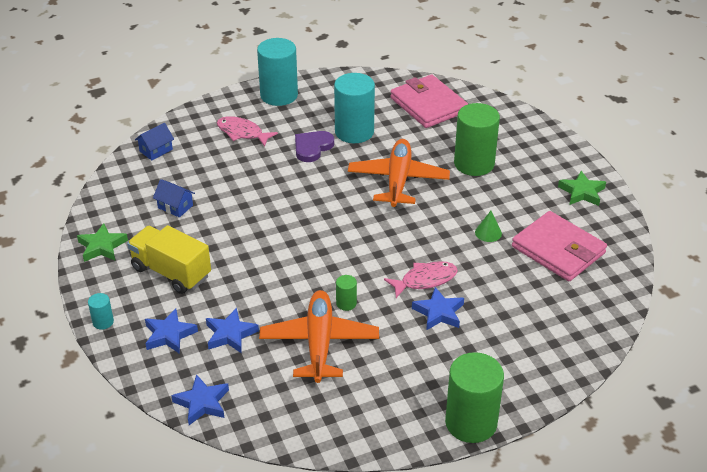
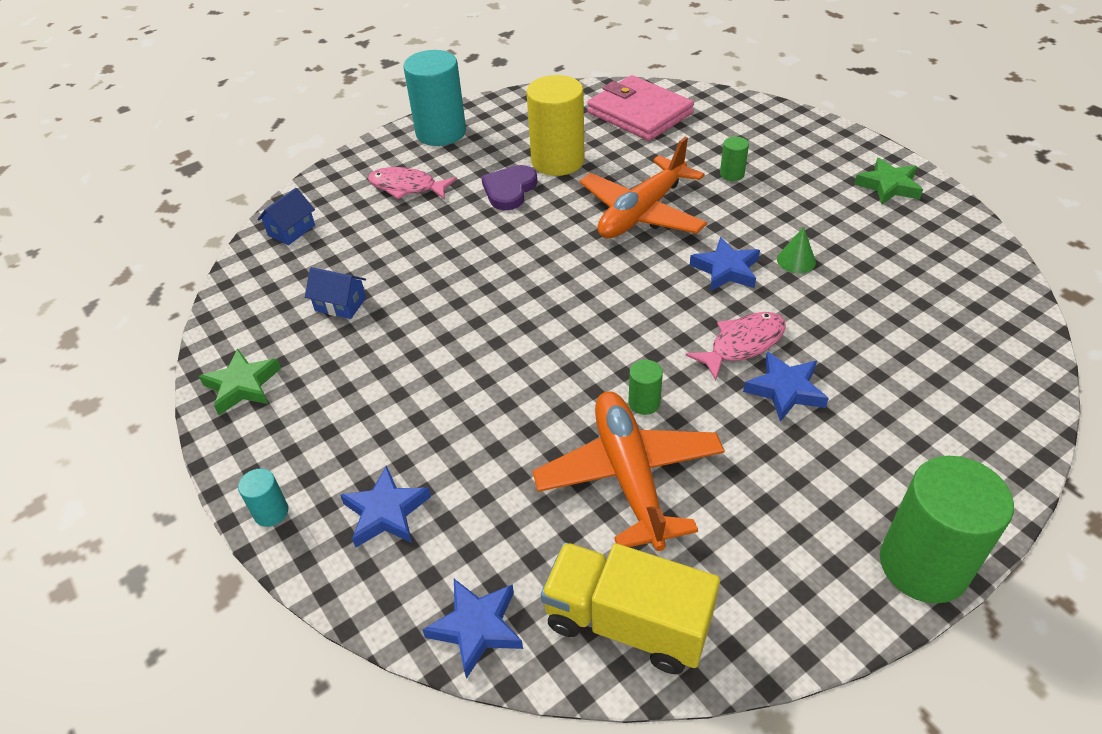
camera: 10 degrees left, 5 degrees up
(171, 272) = (361, 406): yellow truck -> yellow truck (627, 623)
(230, 334) = (484, 491): blue star -> blue star (726, 270)
(354, 132) = (557, 161): turquoise cylinder -> yellow cylinder
(398, 180) = (642, 213): orange plane -> orange plane turned 135 degrees counterclockwise
(474, 164) = (732, 174): green cylinder -> green cylinder, size x0.44
(558, 250) = (901, 266): pink wallet -> none

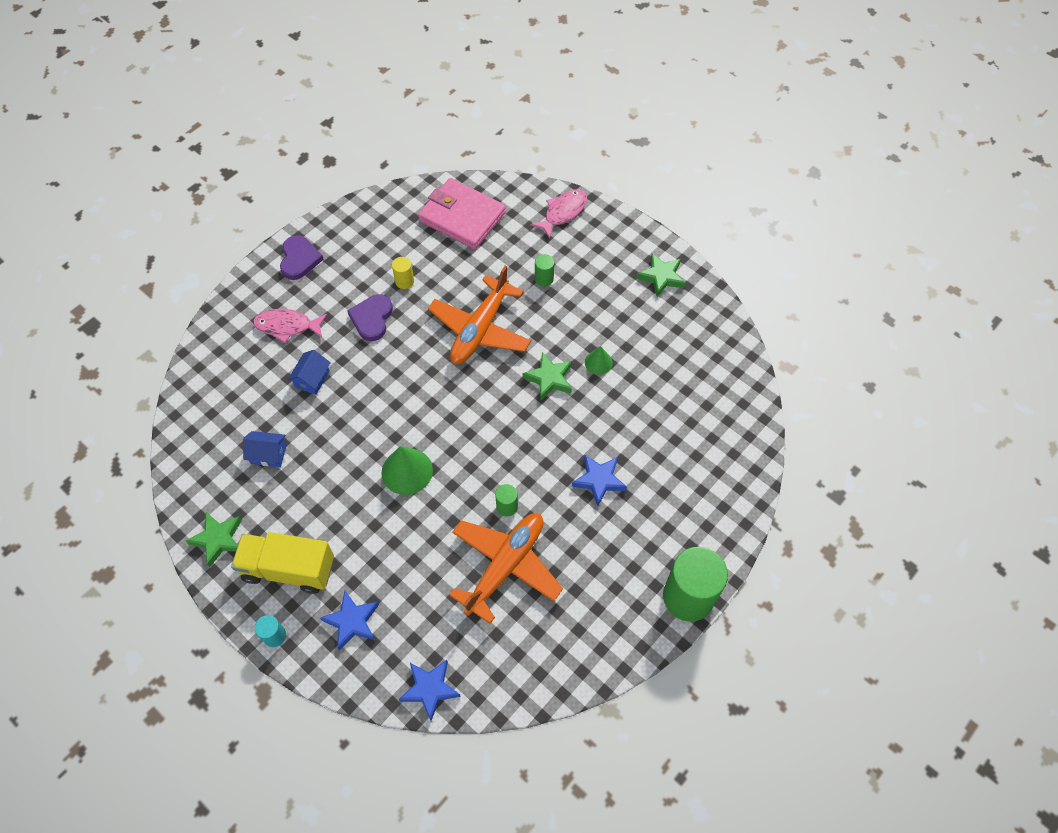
camera: 15 degrees left, 15 degrees up
(291, 230) = (205, 386): blue house -> blue house (312, 379)
(441, 132) = (299, 259): turquoise cylinder -> purple heart
(513, 344) = (407, 471): none -> green cone
(557, 161) = (404, 281): yellow cylinder -> yellow cylinder, size x0.44
(627, 623) = (519, 668): yellow truck -> yellow truck (288, 569)
(629, 476) = (505, 566): orange plane -> orange plane turned 60 degrees clockwise
(726, 270) = (549, 378): blue star -> green star
(742, 344) = (567, 446): pink fish -> pink fish (563, 212)

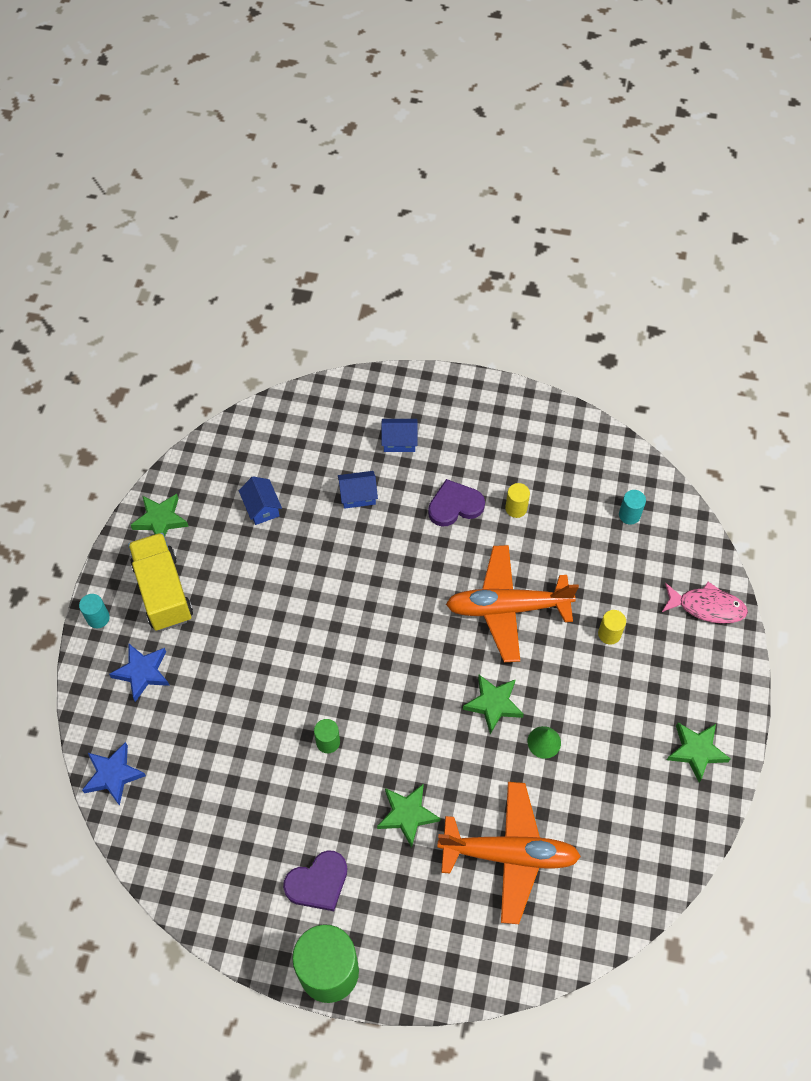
camera: 60 degrees right, 0 degrees up
(287, 326) = (399, 441): pink fish -> blue house
(299, 259) = (477, 406): purple heart -> purple heart (318, 882)
(407, 471) = (312, 631): green cone -> none
(462, 217) = (629, 515): pink wallet -> turquoise cylinder
(505, 566) = (265, 775): orange plane -> orange plane (509, 854)
(544, 279) = (609, 634): green cylinder -> yellow cylinder
(599, 480) = (407, 815): blue star -> green star

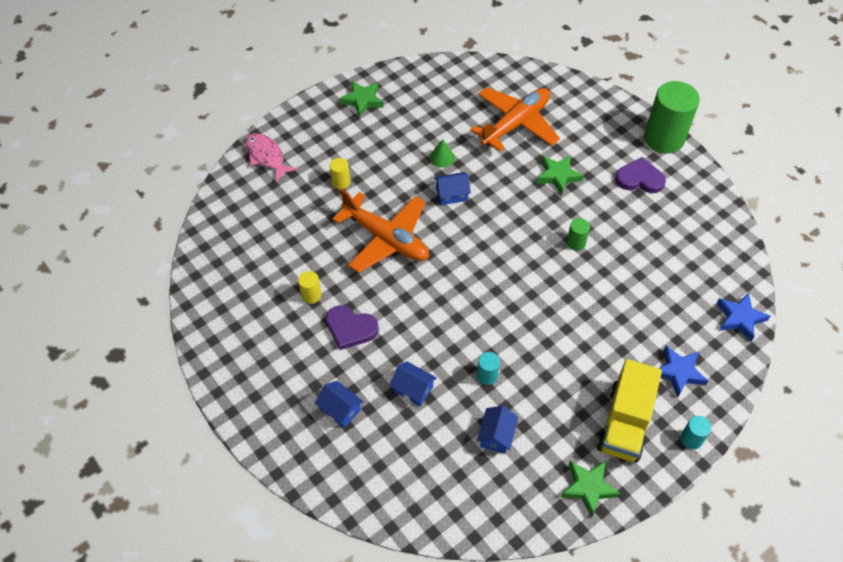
camera: 140 degrees left, 5 degrees down
(493, 704) = (451, 194): green star -> blue house
(509, 854) = (515, 124): orange plane -> orange plane turned 90 degrees clockwise
(629, 515) = (244, 237): turquoise cylinder -> turquoise cylinder (487, 375)

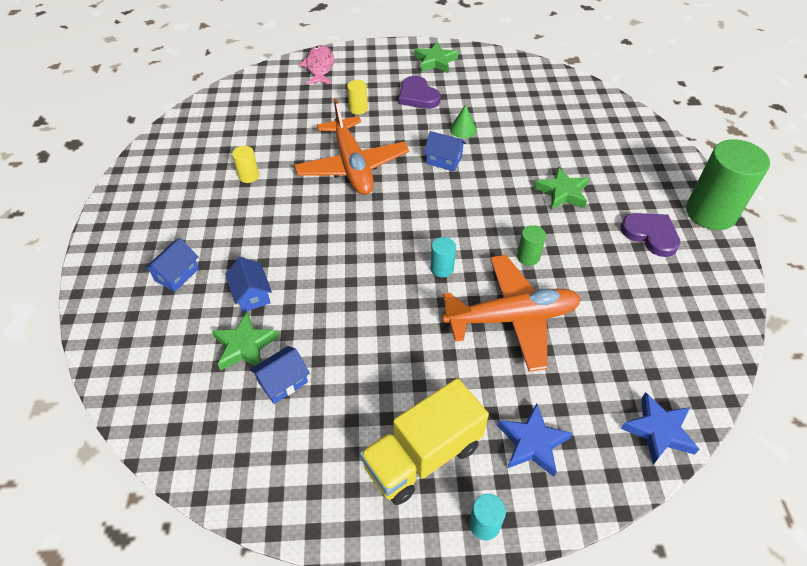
camera: 35 degrees right, 5 degrees down
(340, 409) = (177, 274): blue house -> blue house turned 45 degrees clockwise
(350, 328) = (252, 217): purple heart -> purple heart (418, 96)
(487, 375) = (328, 323): turquoise cylinder -> turquoise cylinder (442, 268)
(515, 124) = (558, 134): orange plane -> orange plane (512, 318)
(588, 488) = (322, 495): green star -> green star (245, 346)

